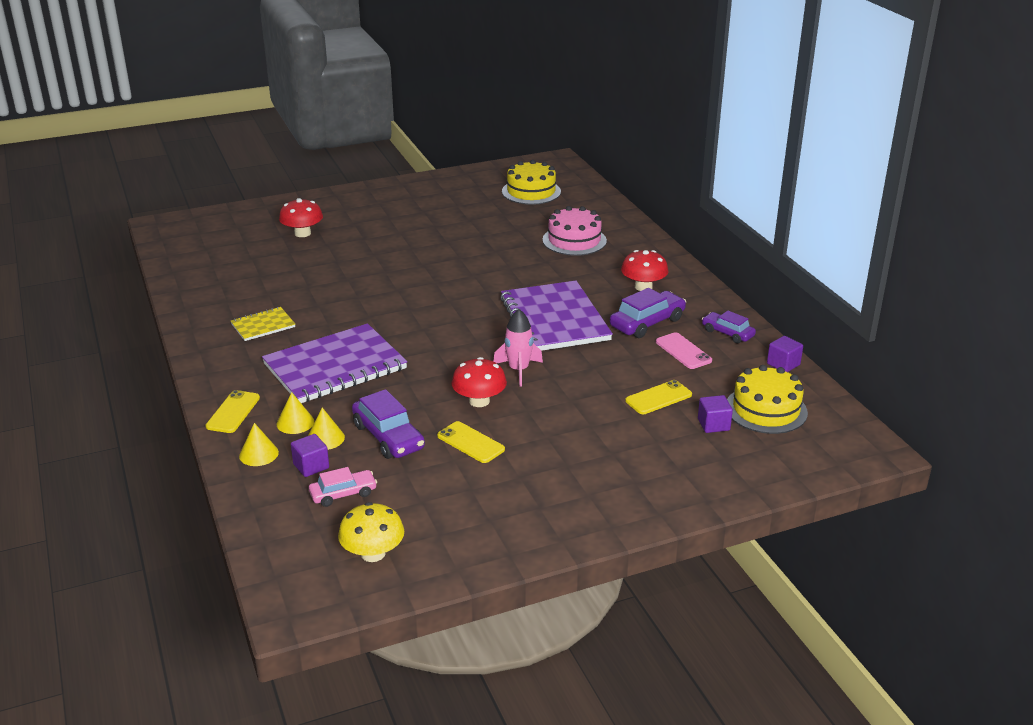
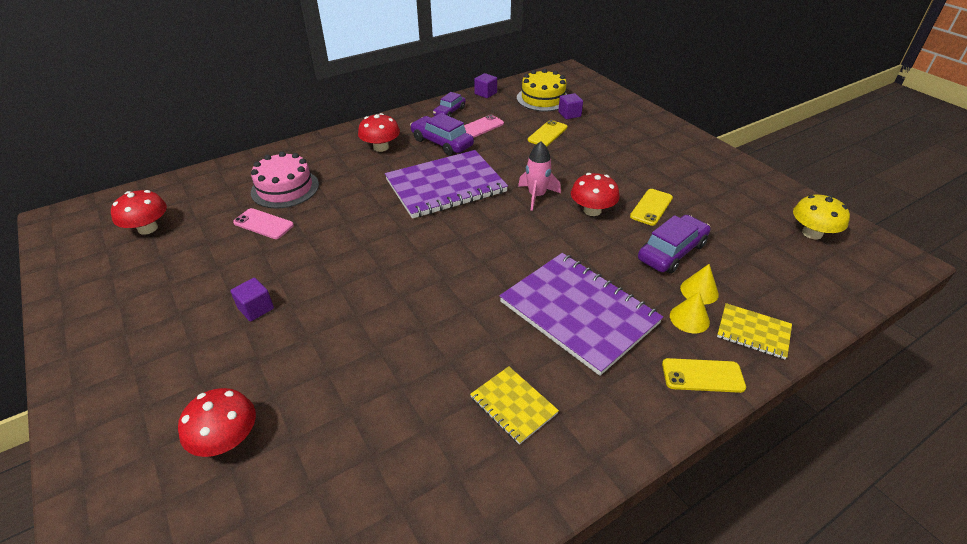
camera: 100 degrees left, 10 degrees up
(258, 454) = (753, 332): yellow cone -> yellow notebook
(311, 466) = (743, 290): purple cube -> purple cube (256, 308)
(343, 494) = (762, 262): pink car -> none
(520, 233) = (263, 224): none -> pink phone
(531, 191) = (148, 228): yellow cake -> red mushroom
(658, 398) = (547, 134): yellow phone -> yellow phone turned 75 degrees clockwise

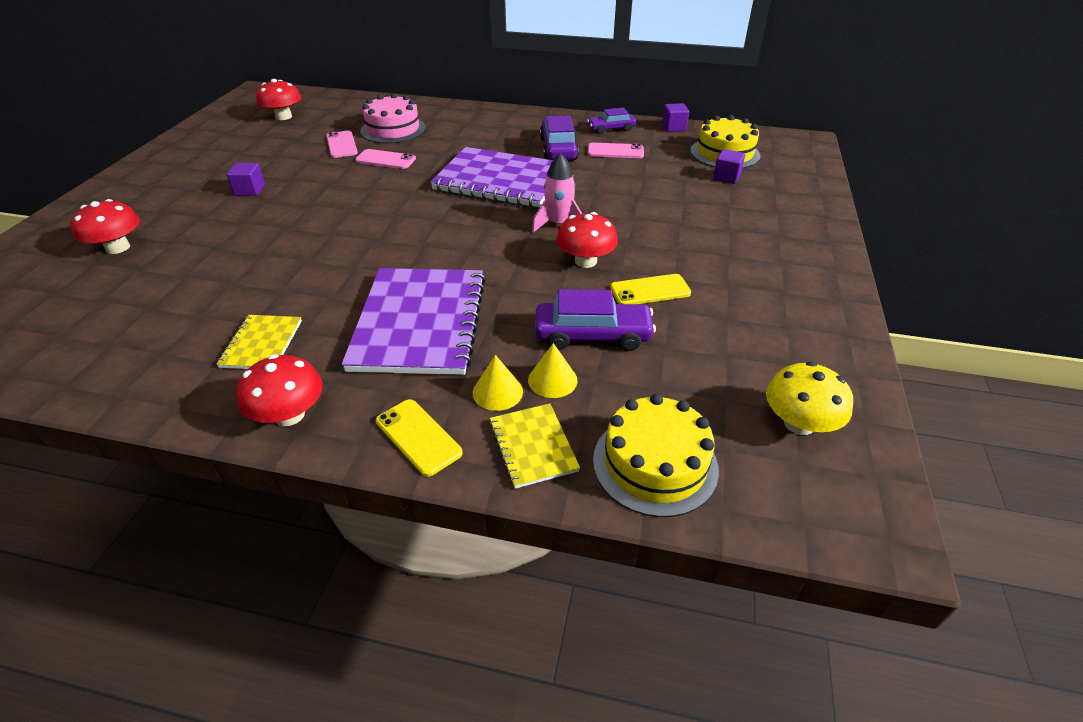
camera: 45 degrees right, 0 degrees up
(329, 216) = (385, 160): none -> pink phone
(381, 147) = (505, 131): red mushroom -> red mushroom (289, 415)
(547, 134) = (669, 183): yellow phone -> none
(804, 296) = (655, 464): none -> yellow cake

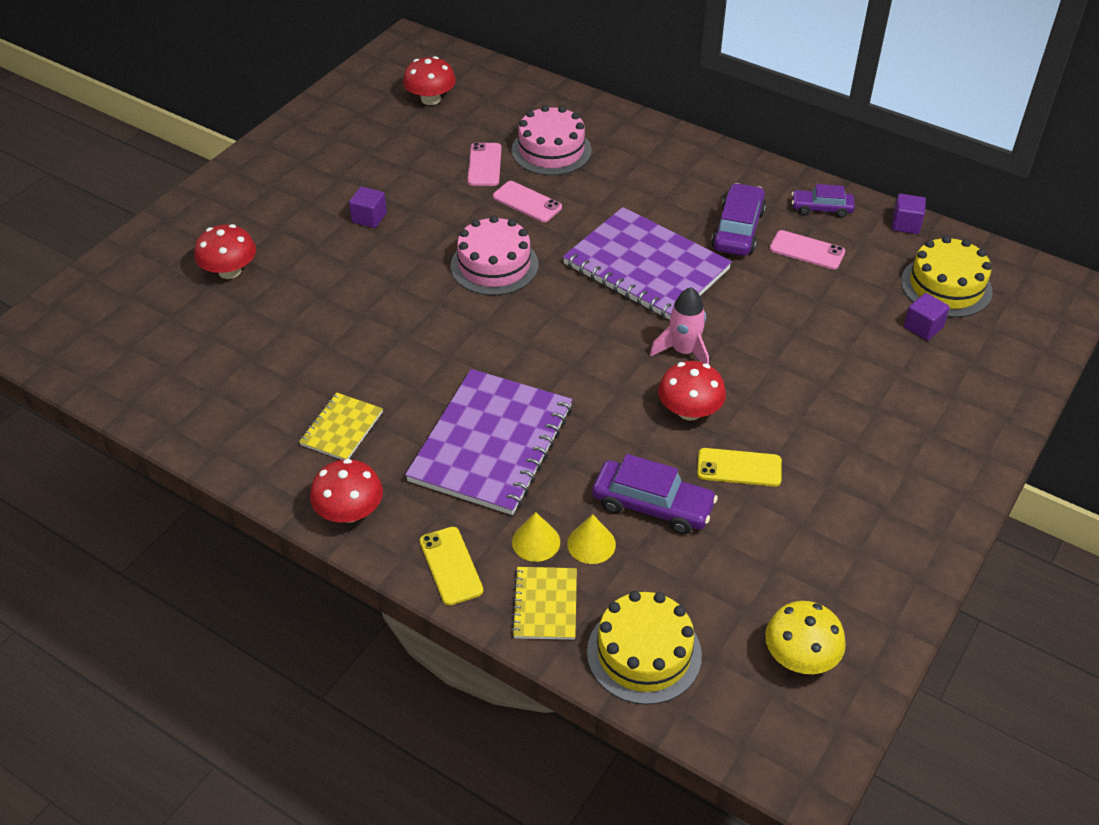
camera: 20 degrees right, 5 degrees up
(373, 200) = (494, 265): none -> pink cake

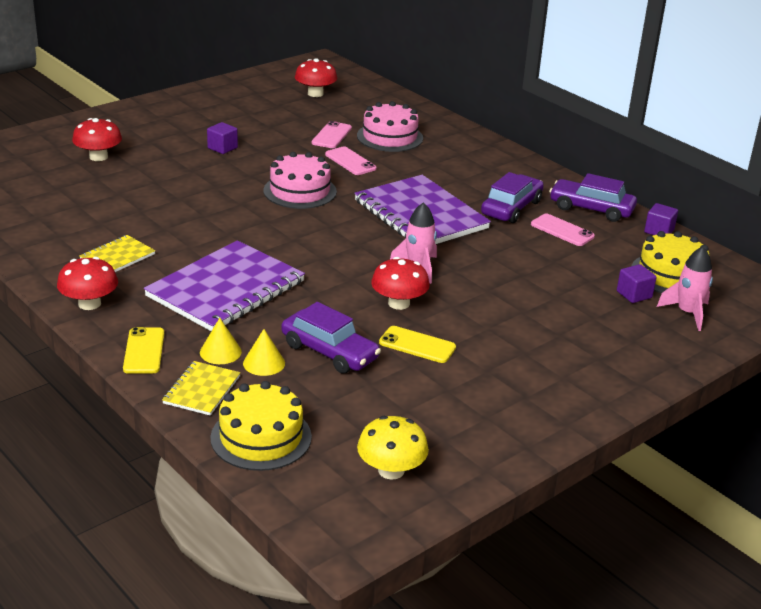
camera: 15 degrees right, 15 degrees down
(821, 209) = (591, 209): purple car -> purple car, size x1.56
(987, 339) = (687, 313): none -> pink rocket

